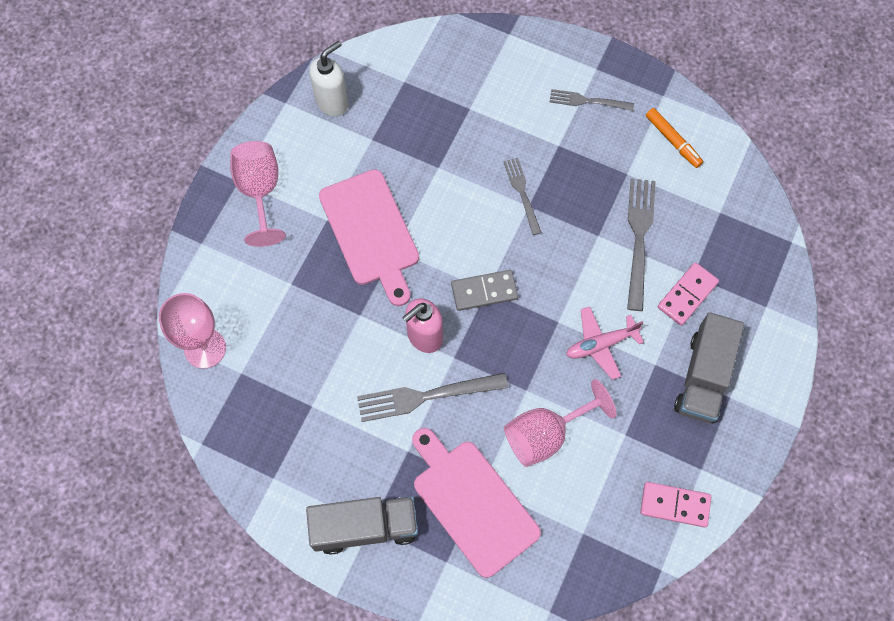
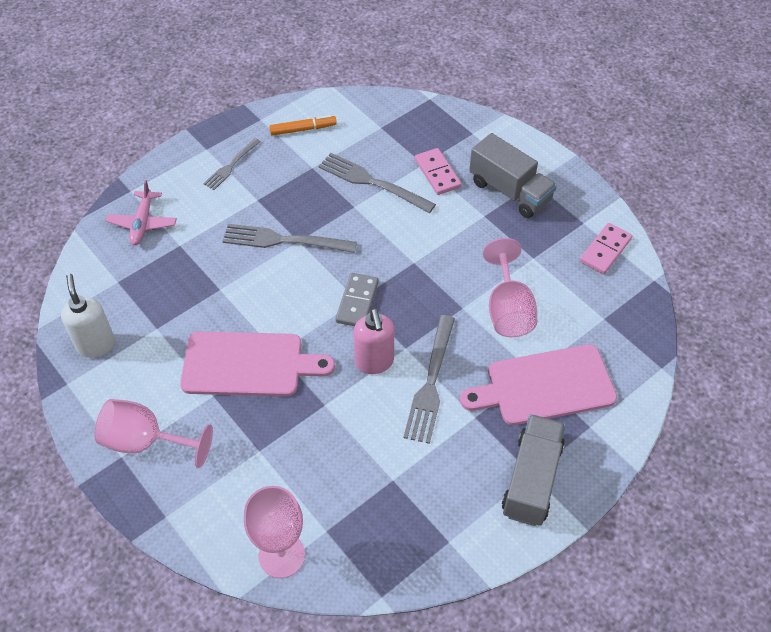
camera: 65 degrees left, 15 degrees down
(522, 193) = (284, 240): grey fork -> grey fork, size x1.63
(601, 344) = (449, 242): pink plane -> pink plane (142, 223)

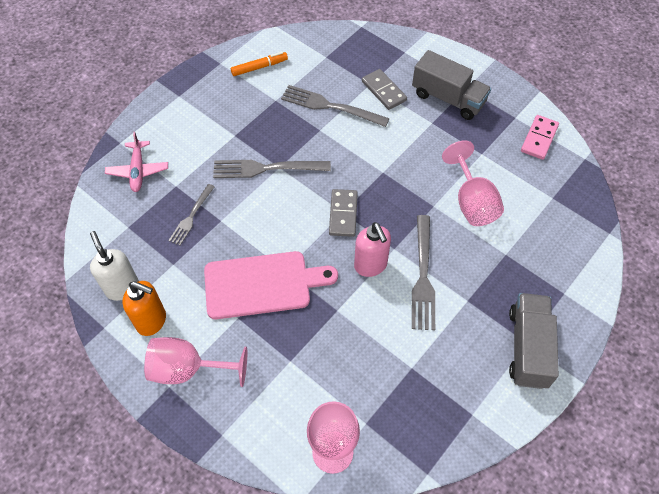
camera: 10 degrees left, 5 degrees up
(119, 385) = (152, 321): none -> orange soap dispenser
(231, 165) = (204, 108): grey fork -> grey fork (191, 216)
(437, 173) = (384, 91): pink domino -> grey domino
(545, 386) = (519, 264): pink cutting board -> none

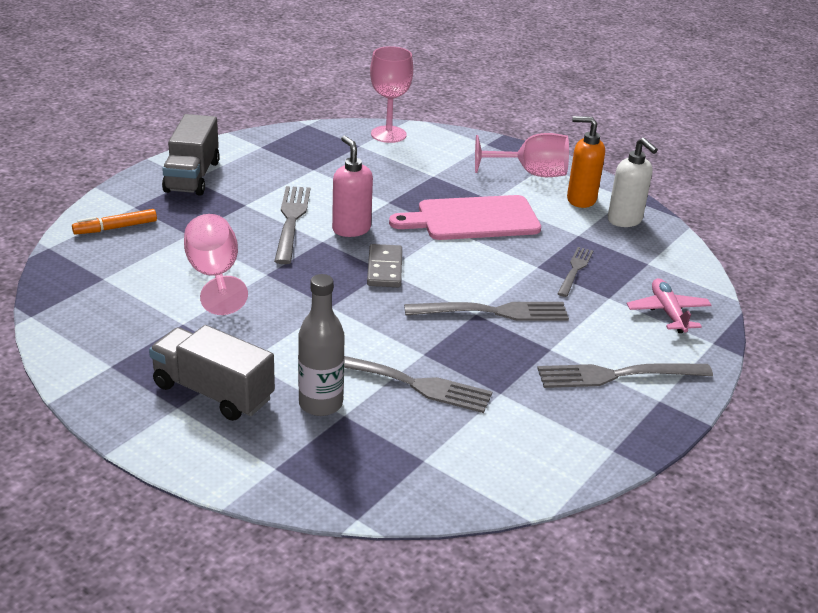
camera: 175 degrees right, 25 degrees down
(197, 114) = (618, 375): none -> grey fork
(259, 67) = (541, 442): orange marker -> orange marker (115, 228)
(384, 91) = (320, 404): grey domino -> grey bottle
(539, 138) = (87, 339): pink domino -> none

